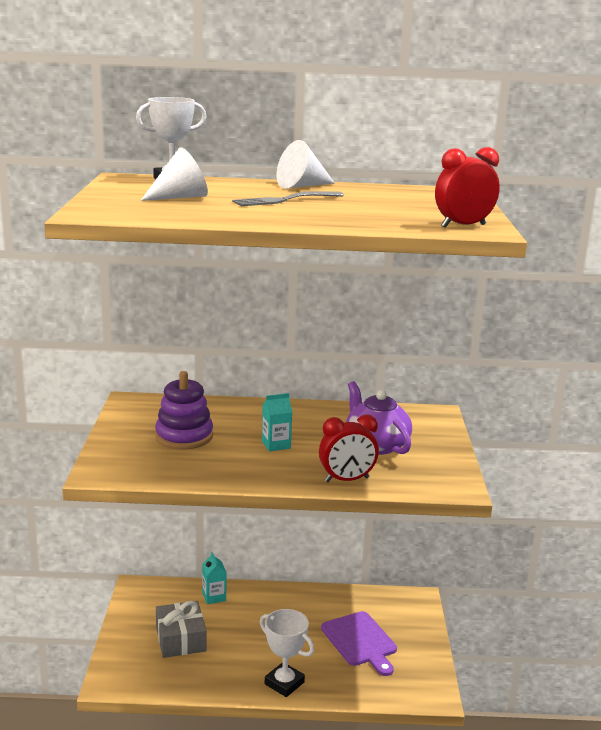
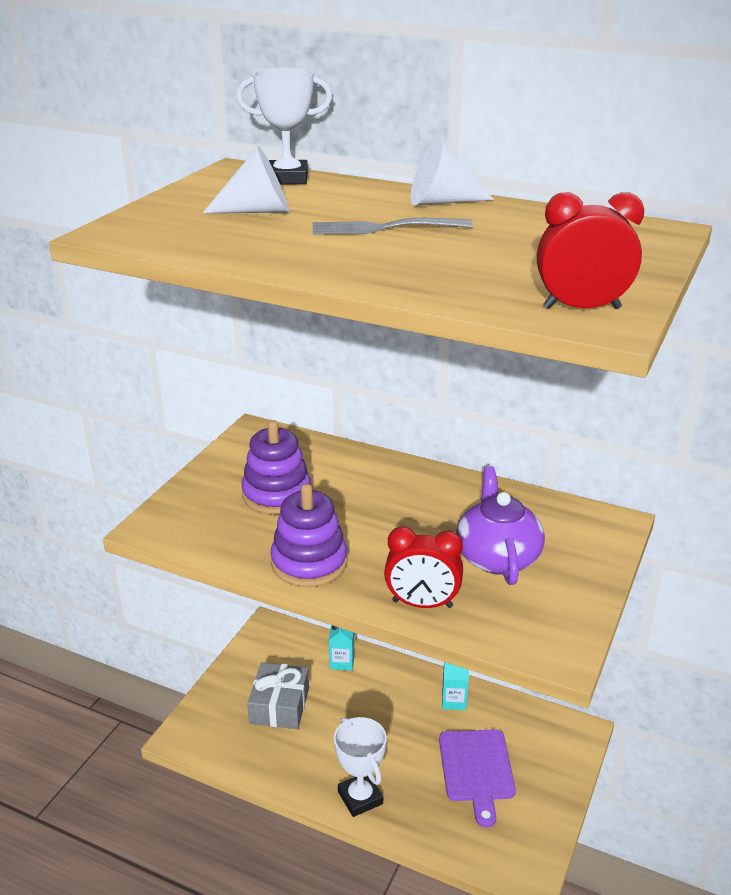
camera: 25 degrees right, 10 degrees up
(245, 472) = (309, 563): none -> purple stacking toy
(276, 445) = (373, 529): turquoise carton -> turquoise carton (454, 700)

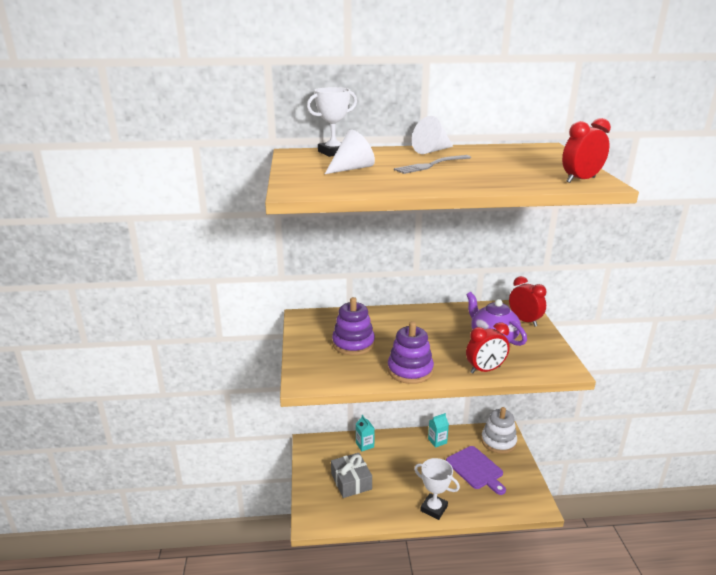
camera: 30 degrees left, 5 degrees down
(553, 743) = (498, 441): none -> white stacking toy
(587, 547) = (524, 321): none -> red clock

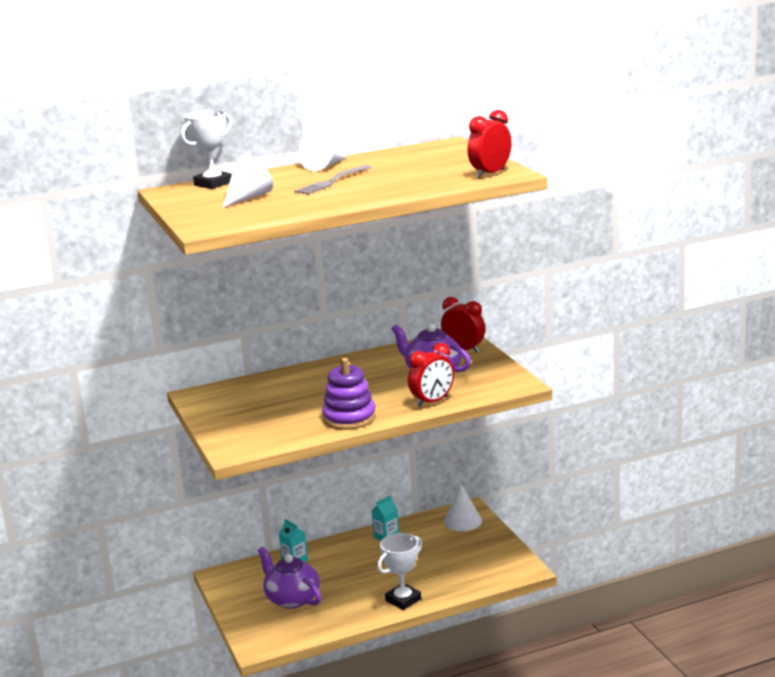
camera: 15 degrees left, 5 degrees down
(351, 481) = (292, 599): grey gift -> purple teapot
(353, 344) = (272, 408): purple stacking toy -> none
(434, 508) = (403, 600): white trophy -> white trophy turned 60 degrees counterclockwise
(476, 469) = (442, 553): purple cutting board -> none
(498, 441) = (463, 521): white stacking toy -> white cone

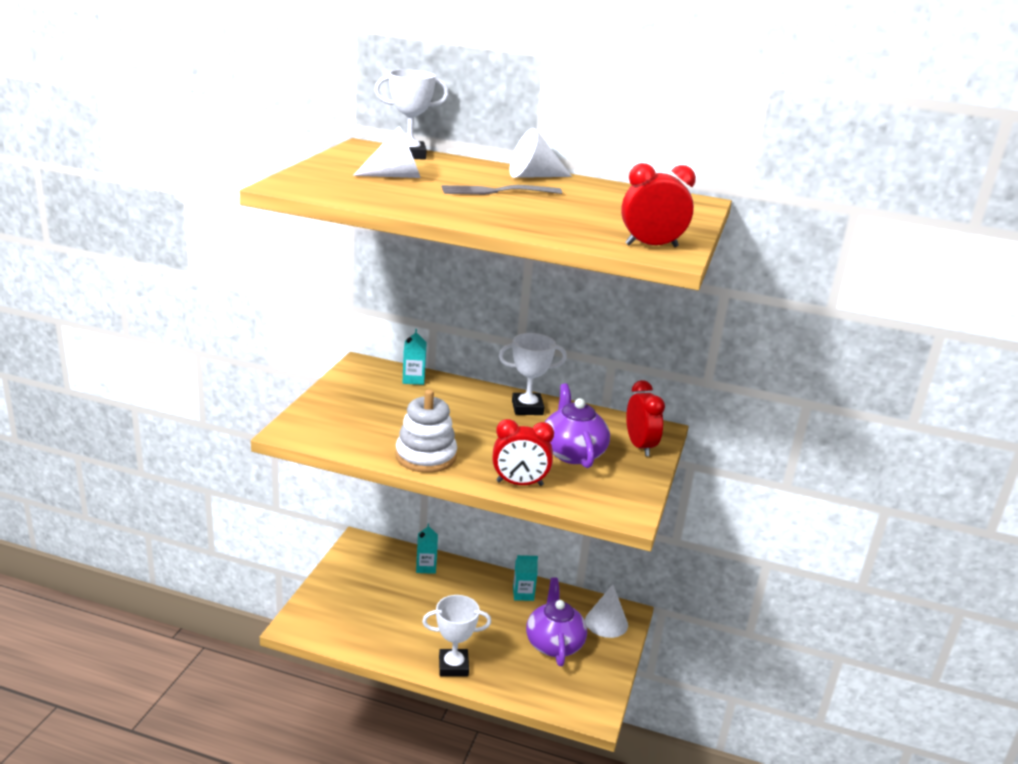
camera: 35 degrees right, 5 degrees up
(251, 385) = (413, 379): none -> turquoise carton
(292, 599) = (376, 601): purple teapot -> purple teapot (554, 643)
(349, 418) = (426, 456): purple stacking toy -> white stacking toy
(359, 364) = (527, 408): none -> white trophy

